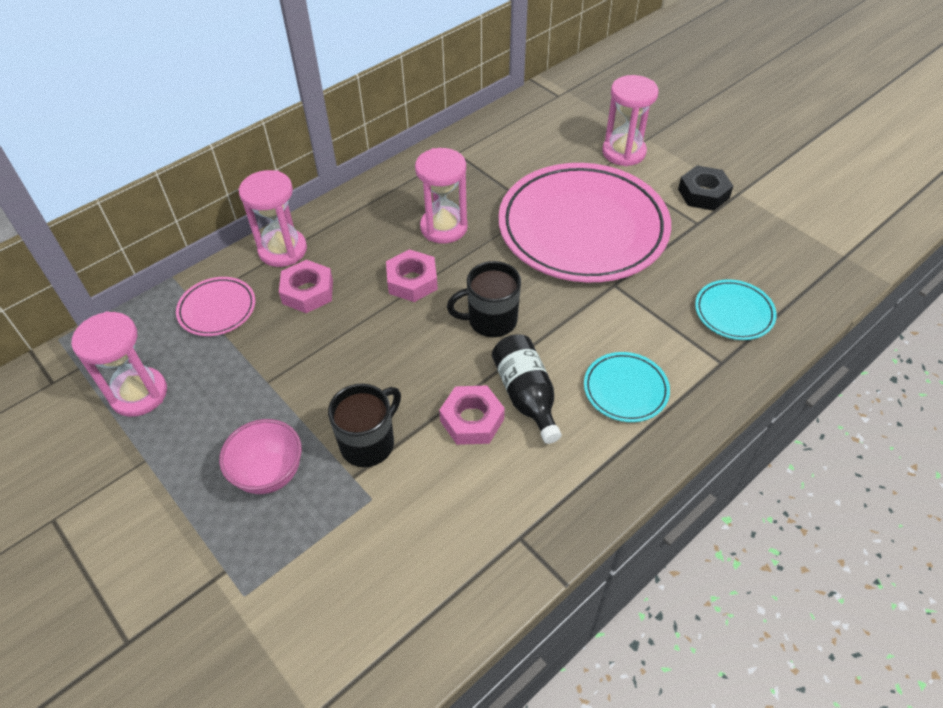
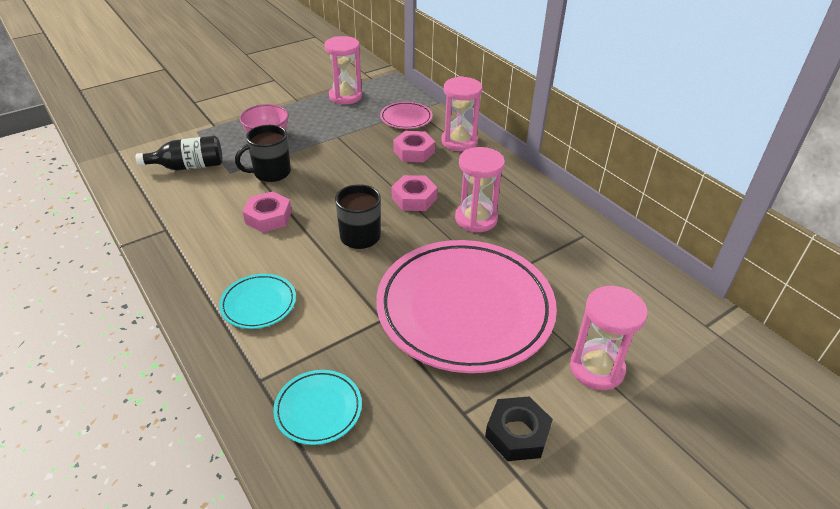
camera: 95 degrees right, 10 degrees down
(368, 443) = (271, 173): black mug -> black mug turned 105 degrees clockwise
(526, 395) = (278, 246): black bottle -> black bottle (189, 166)

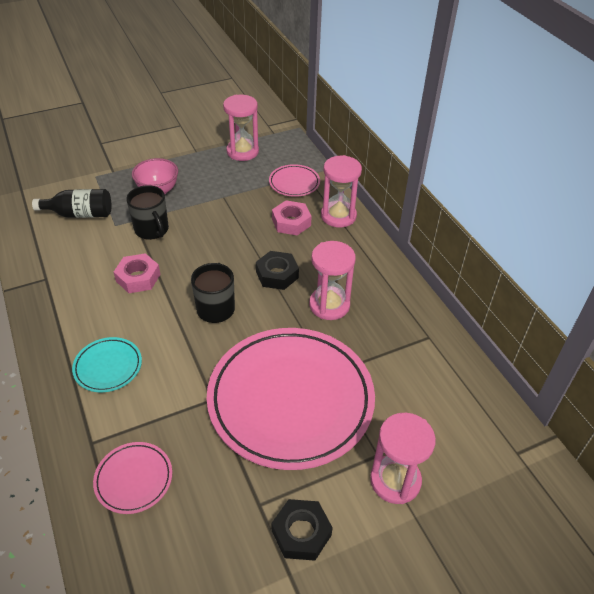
camera: 10 degrees right, 5 degrees up
(271, 173) = (152, 230): black mug -> black mug turned 105 degrees counterclockwise
(318, 409) = (134, 479): turquoise plate -> pink plate
(414, 198) = (277, 274): pink nut -> black nut

